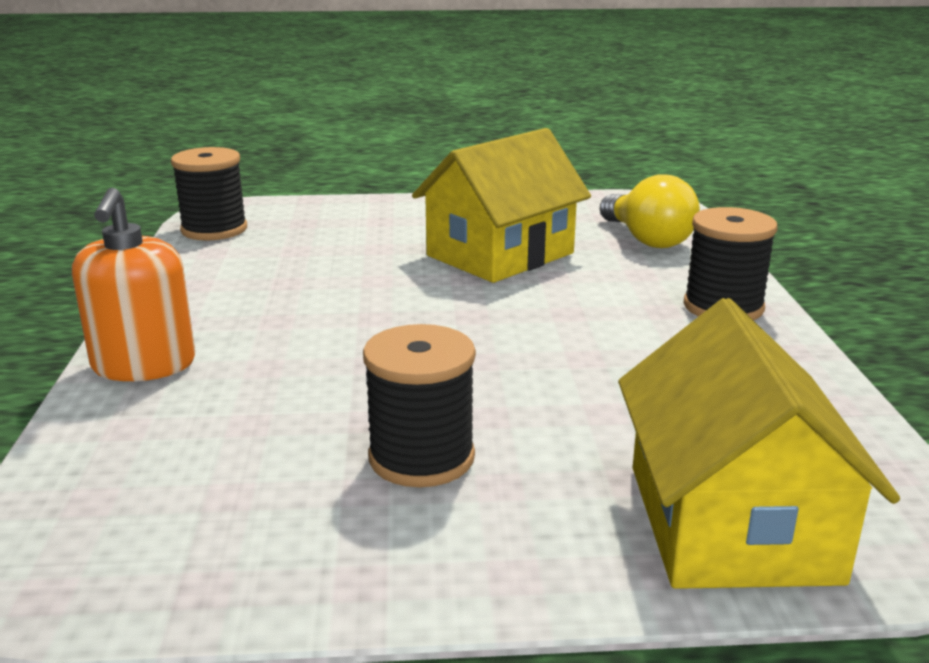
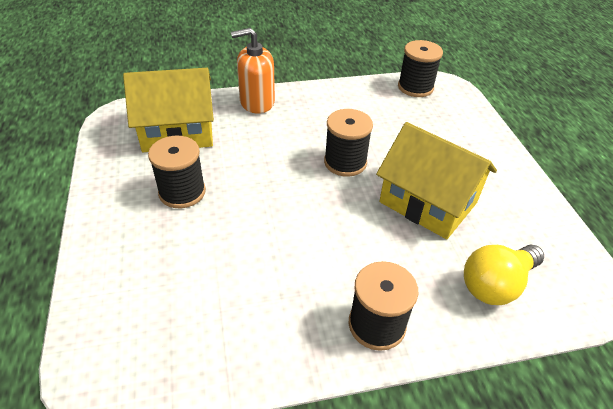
camera: 80 degrees right, 20 degrees up
(389, 297) = (345, 162): none -> black spool
(731, 522) = (121, 302): yellow house -> yellow house (178, 131)

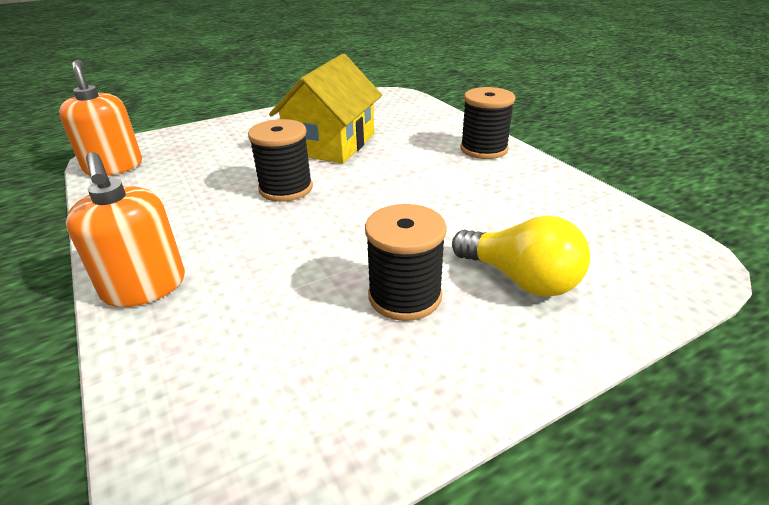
camera: 105 degrees left, 10 degrees down
(178, 131) = (252, 358): yellow house -> none
(415, 87) = (114, 167): black spool -> orange soap dispenser
(496, 284) = (407, 117): yellow light bulb -> yellow light bulb (521, 279)

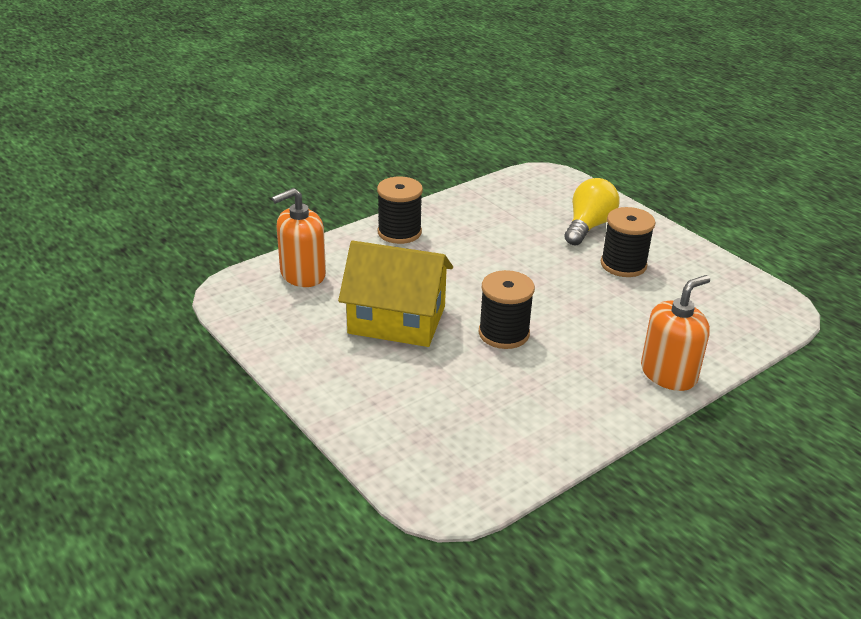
camera: 100 degrees left, 0 degrees up
(114, 167) = (486, 476): orange soap dispenser -> orange soap dispenser (302, 274)

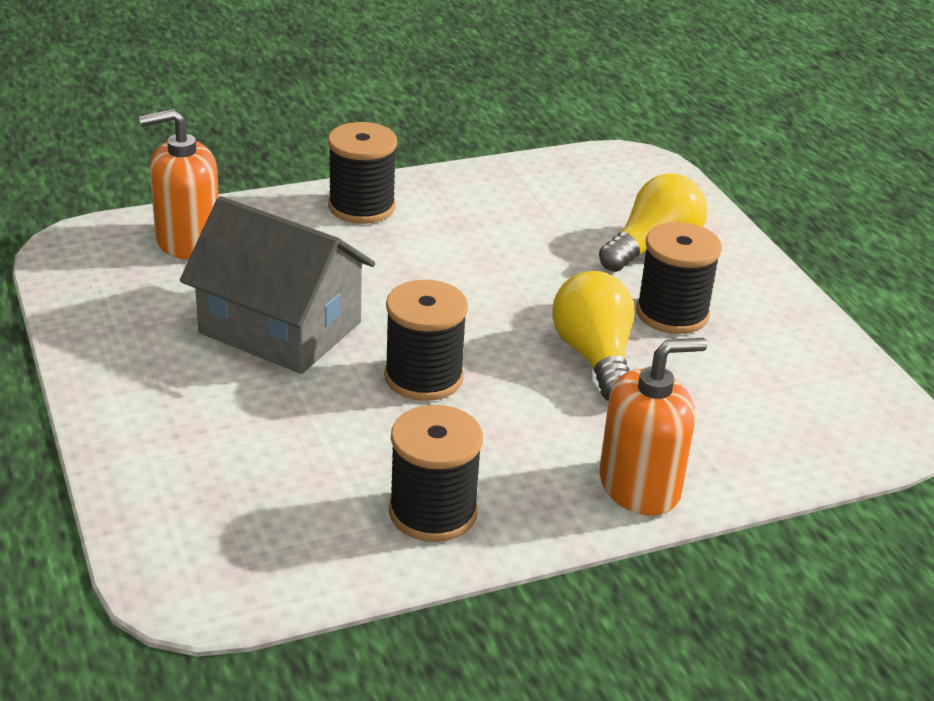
camera: 15 degrees right, 0 degrees up
(397, 320) = (280, 328): yellow house -> grey house
(561, 416) = (433, 512): none -> black spool
(595, 300) = (594, 357): none -> yellow light bulb

